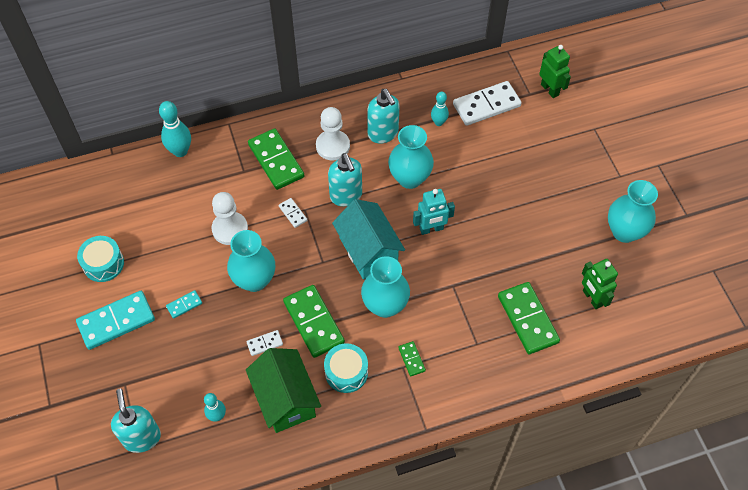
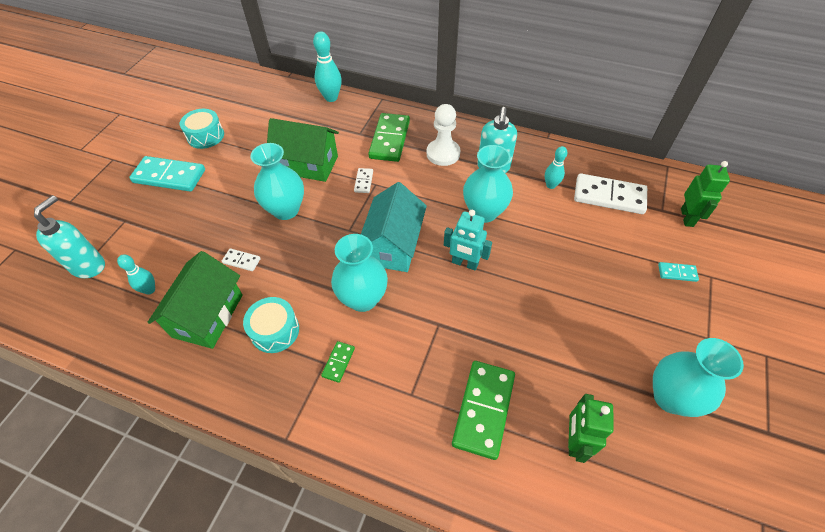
camera: 40 degrees right, 5 degrees down
(184, 305) = (221, 195): turquoise domino -> turquoise domino (677, 273)
(230, 229) = (308, 164): white pawn -> green house
(313, 322) = (293, 271): green domino -> none
(346, 196) = (417, 194): turquoise soap dispenser -> none

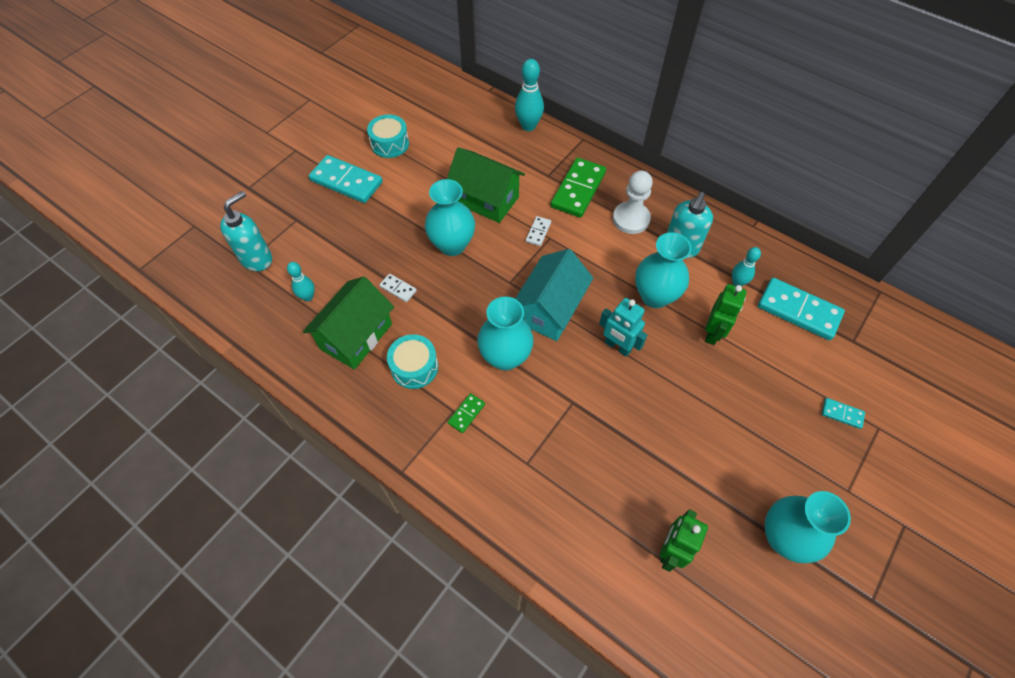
camera: 15 degrees right, 5 degrees up
(483, 409) = (591, 496): green domino -> none
(609, 196) = (798, 310): white domino -> turquoise domino
(687, 217) = (878, 356): green robot -> green robot (713, 333)

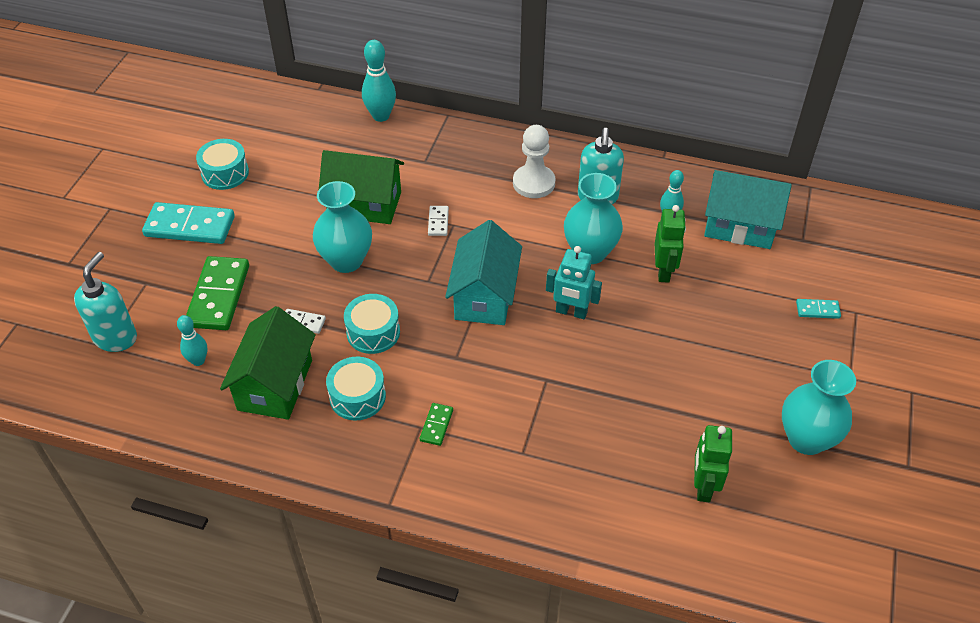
camera: 20 degrees left, 10 degrees down
(448, 314) = (373, 332): none -> turquoise drum
(505, 357) = (455, 357): turquoise vase -> none
(578, 190) = (464, 168): green domino -> green domino (218, 296)
(798, 310) = (739, 226): turquoise domino -> turquoise house

